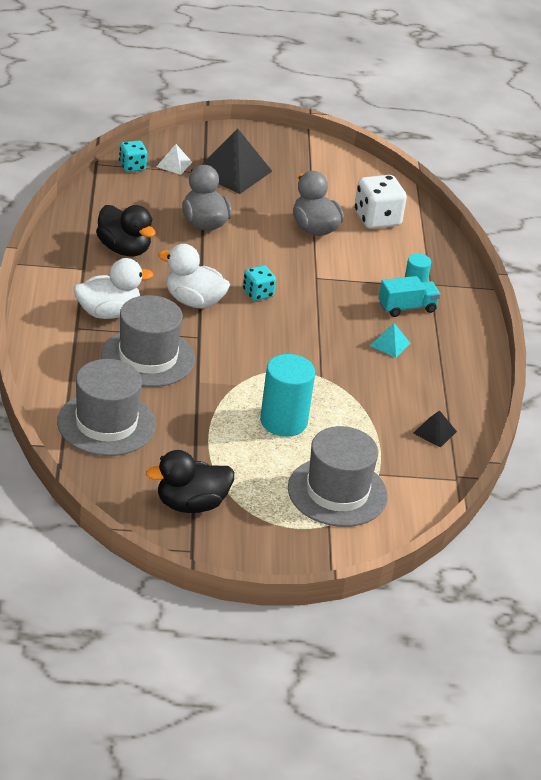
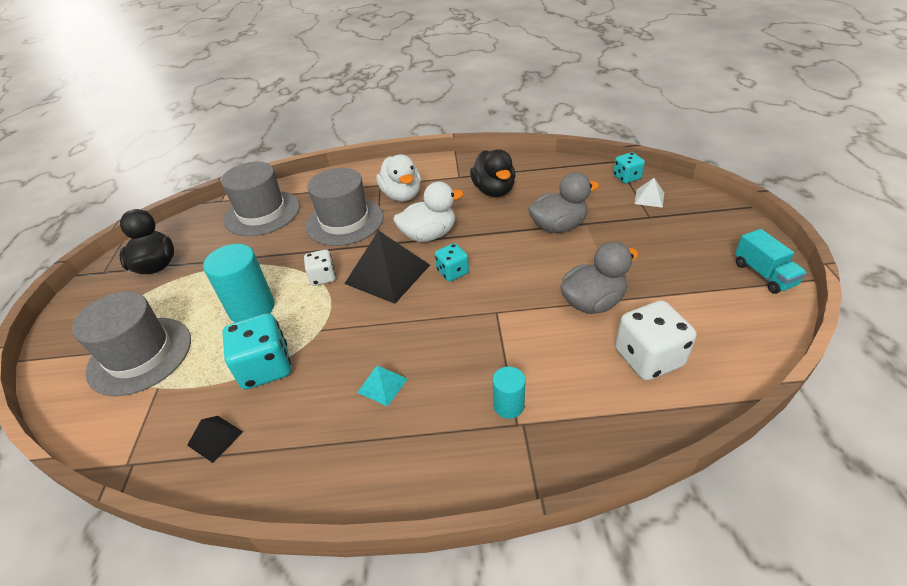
camera: 95 degrees right, 5 degrees up
(124, 249) = (494, 190): black duck -> black duck turned 60 degrees counterclockwise
(193, 301) = (429, 235): white duck -> white duck turned 45 degrees clockwise
(233, 171) = (666, 234): black pyramid -> black pyramid (387, 274)
(245, 374) = (323, 277): none -> white dice
(363, 408) = (265, 367): none -> turquoise dice
(407, 308) = (460, 399): turquoise truck -> turquoise truck (763, 274)

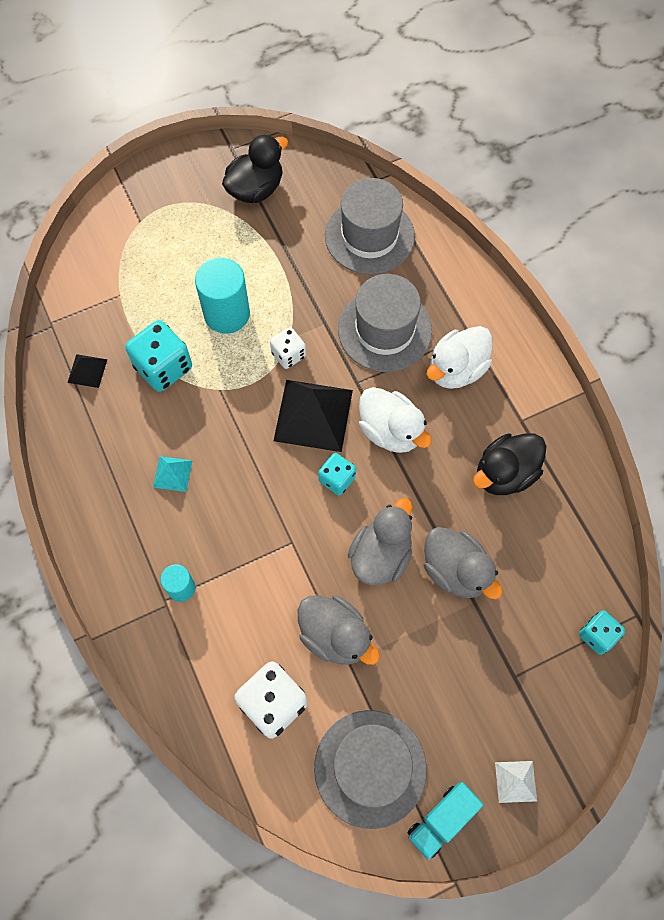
camera: 65 degrees right, 25 degrees up
(140, 355) = (147, 257): grey hat -> grey hat (370, 768)
(530, 261) = (381, 555): none -> grey duck
(649, 198) = (557, 671): white pyramid -> white pyramid (516, 781)

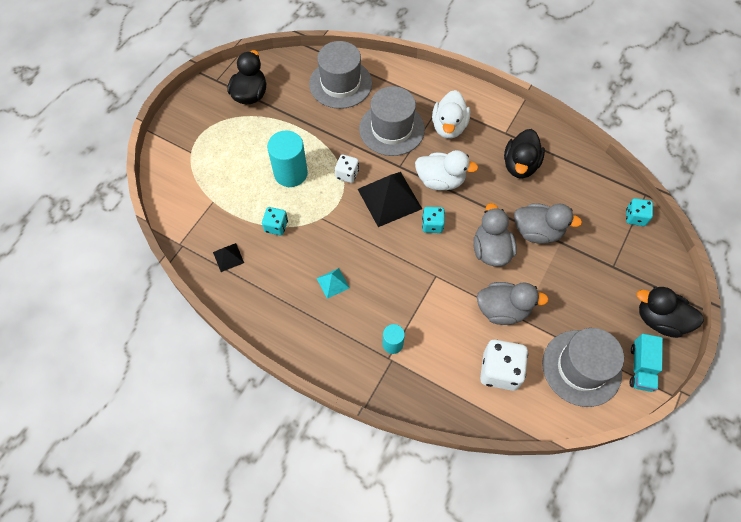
camera: 35 degrees left, 5 degrees down
(163, 367) = (276, 226): turquoise dice -> turquoise dice, size x0.59
(516, 781) = (659, 320): white pyramid -> black duck

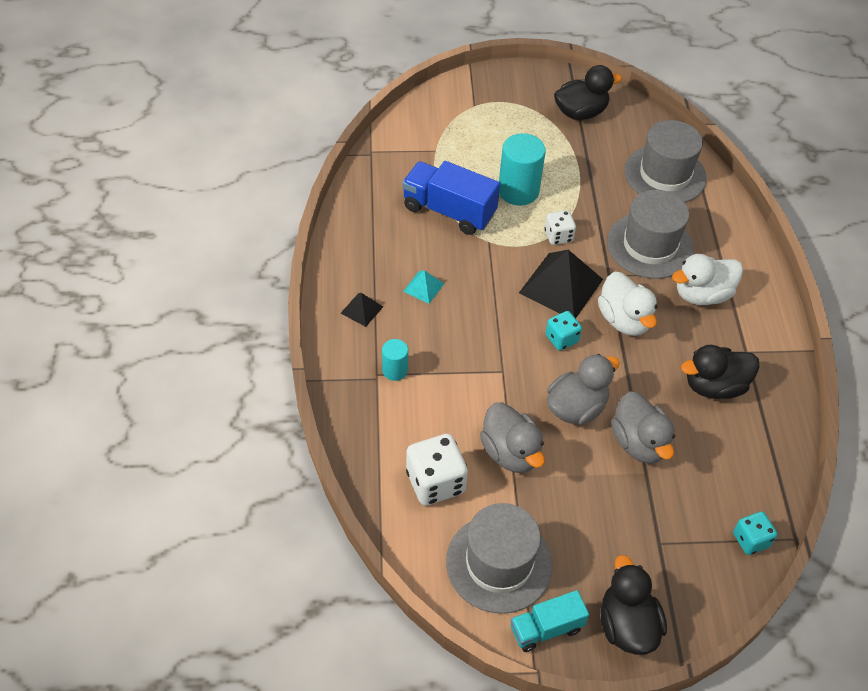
camera: 55 degrees right, 10 degrees down
(228, 257) = (386, 193): black pyramid -> black pyramid (361, 310)
(276, 226) = (449, 211): turquoise dice -> blue truck

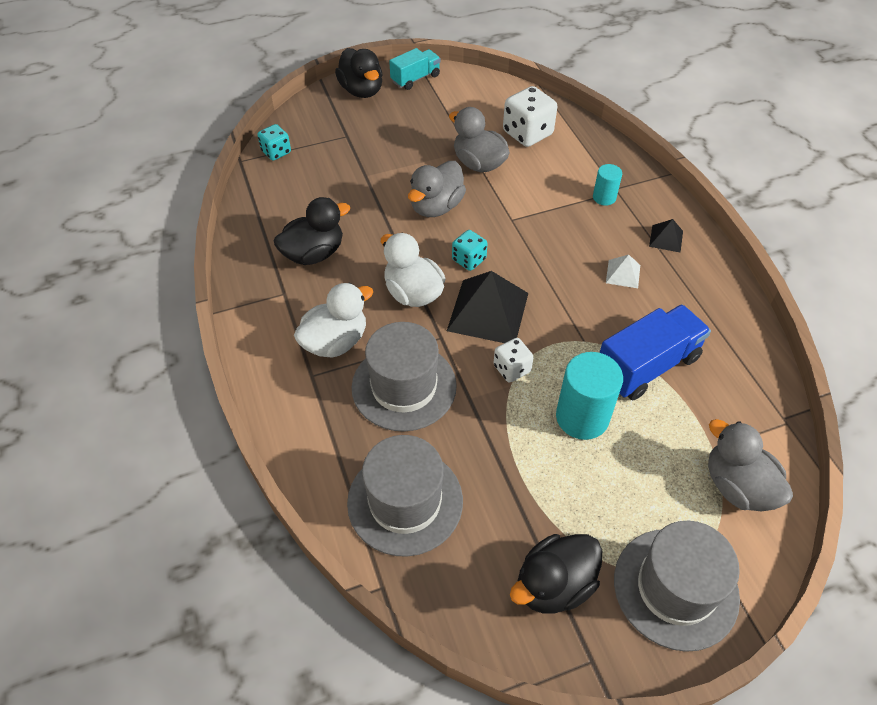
camera: 165 degrees right, 0 degrees up
(423, 287) = (623, 274): turquoise pyramid -> white pyramid
(449, 211) = (647, 366): blue truck -> blue truck turned 45 degrees counterclockwise
(499, 563) = (460, 101): grey hat -> grey hat (675, 588)
(639, 443) = (375, 194): grey duck -> grey duck (737, 486)

